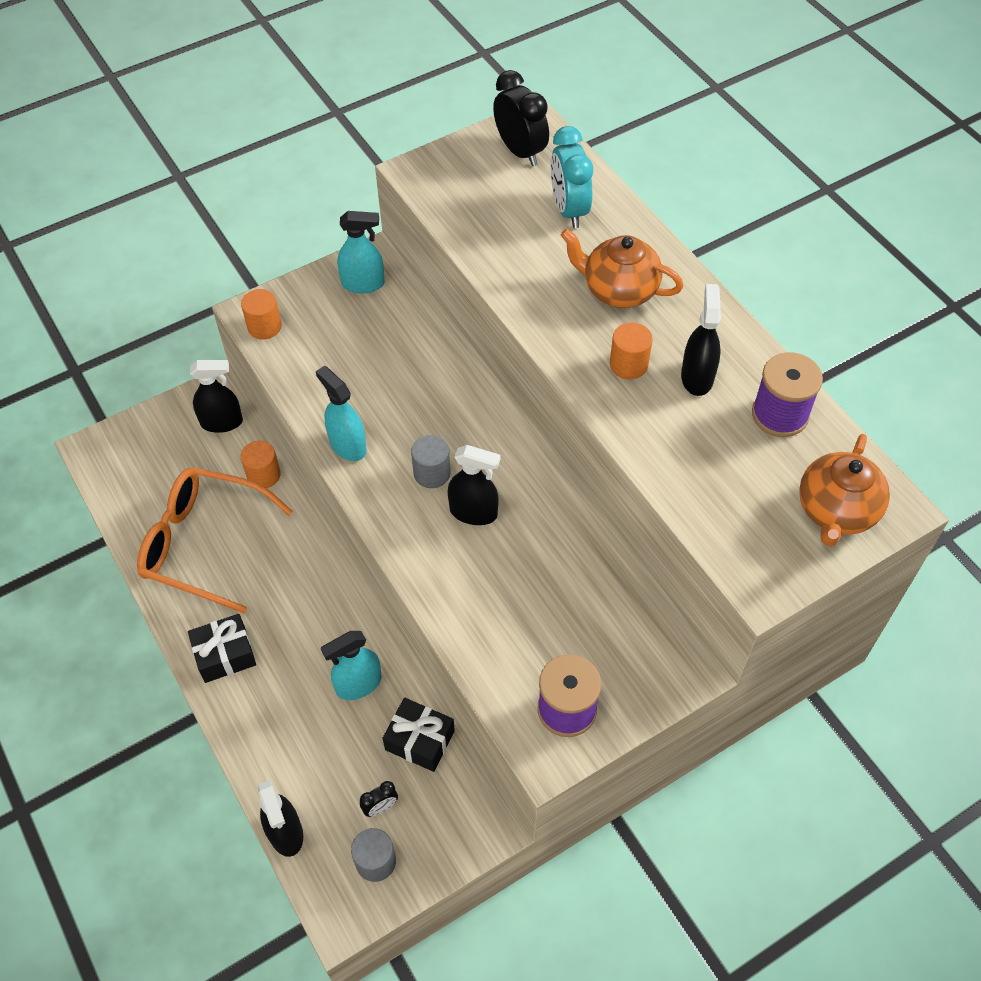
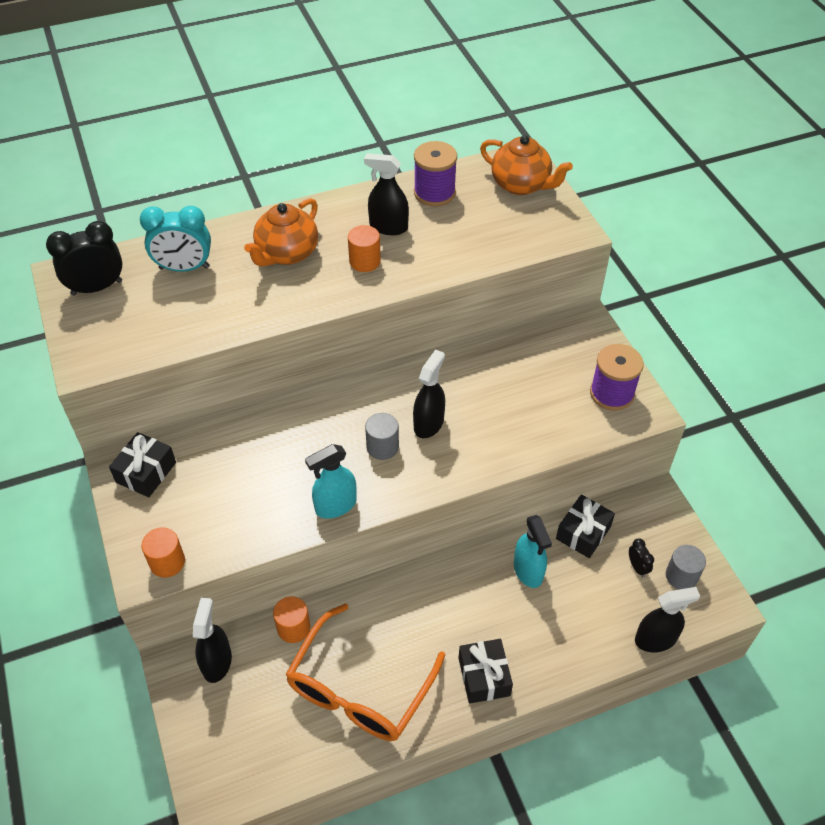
camera: 80 degrees left, 5 degrees down
(363, 284) = (146, 472): turquoise spray bottle -> black gift

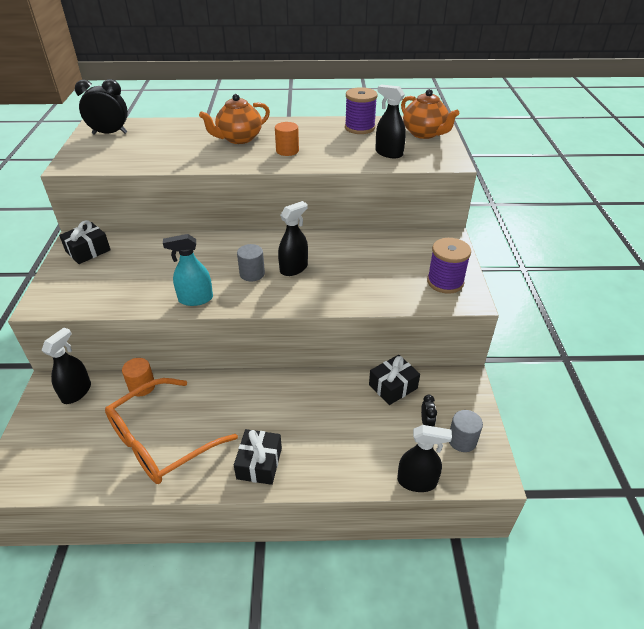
camera: 20 degrees right, 10 degrees down
(167, 562) = (60, 302): orange cylinder -> none
(184, 268) = (169, 134): turquoise clock -> none
(388, 227) = (316, 138): black spray bottle -> black spray bottle (388, 153)
(528, 571) = (335, 400): turquoise spray bottle -> none

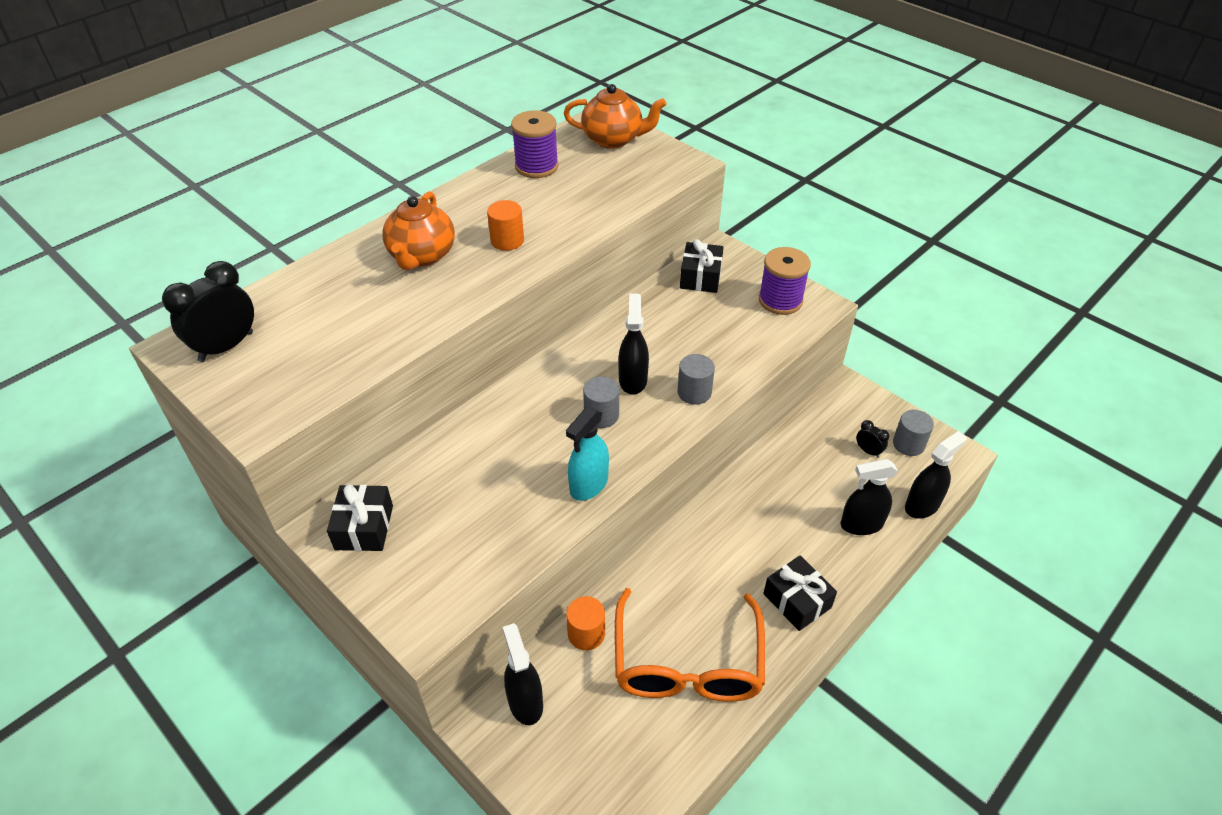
camera: 45 degrees left, 5 degrees up
(316, 294) = (694, 392): none -> grey cylinder
(388, 153) = (617, 184): black spray bottle -> black spray bottle (861, 524)
(393, 386) = (804, 440): black gift -> black gift (700, 277)

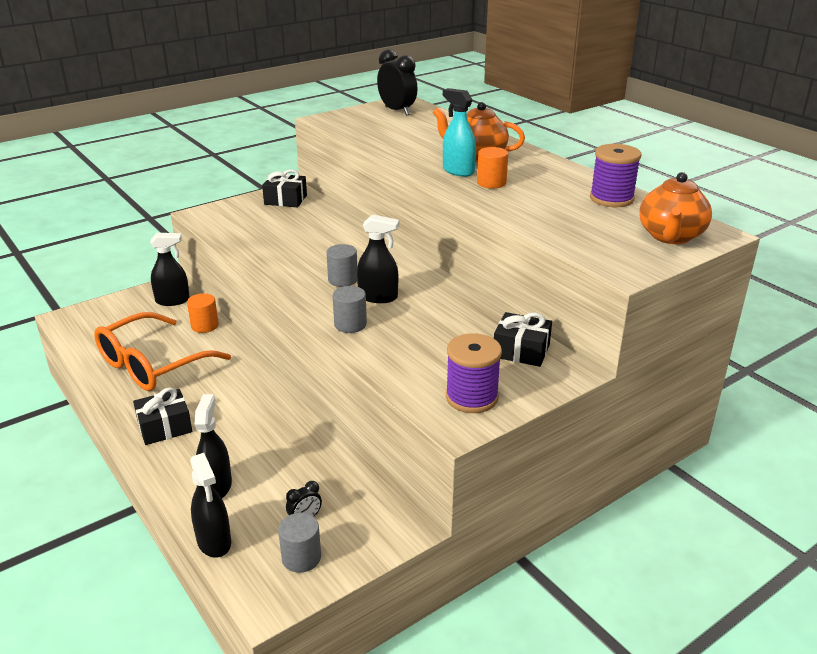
camera: 100 degrees right, 15 degrees down
(588, 485) = (274, 269): turquoise spray bottle -> turquoise spray bottle (458, 171)
(687, 661) = (153, 364): orange glasses -> orange glasses turned 60 degrees counterclockwise

